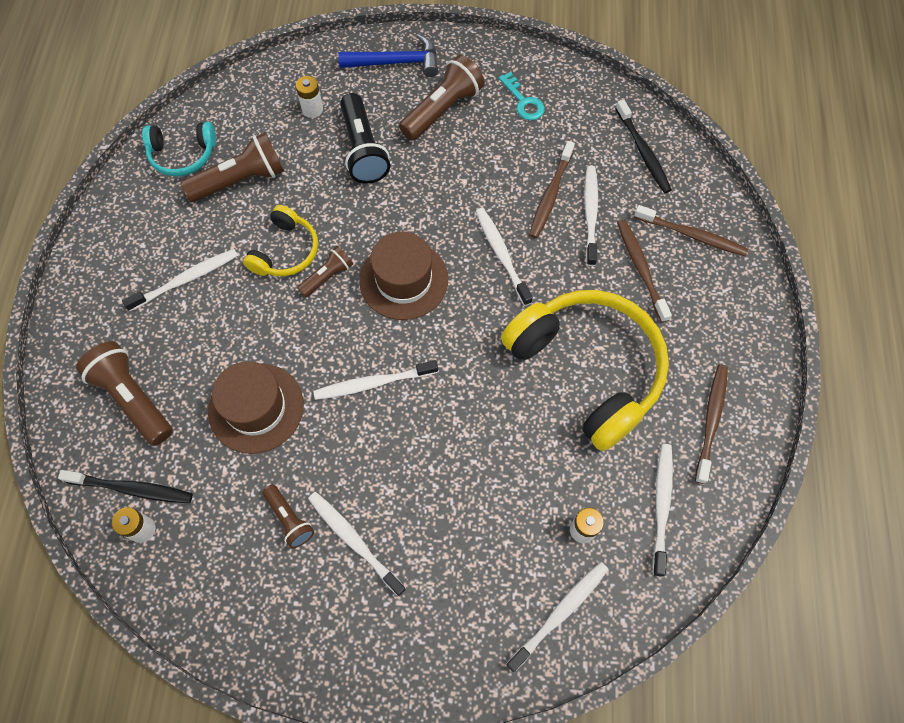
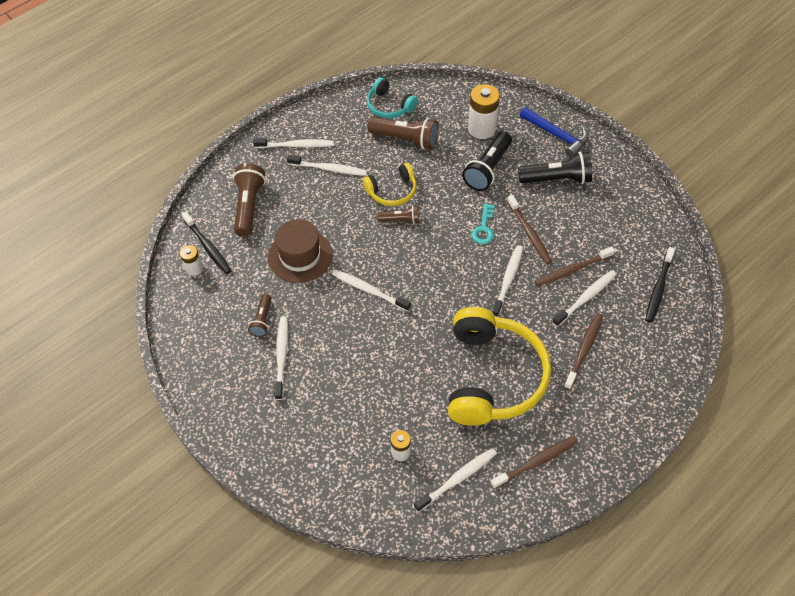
camera: 45 degrees right, 10 degrees down
(312, 109) = (482, 129): white battery -> white battery, size x1.81
(403, 280) = (439, 252): brown hat -> none
(442, 110) = (556, 179): brown flashlight -> black flashlight
(523, 101) = (612, 208): turquoise key -> turquoise key (484, 228)
(560, 613) = (345, 480): white toothbrush -> white toothbrush (296, 145)
(692, 235) = (638, 357): brown toothbrush -> brown toothbrush (529, 233)

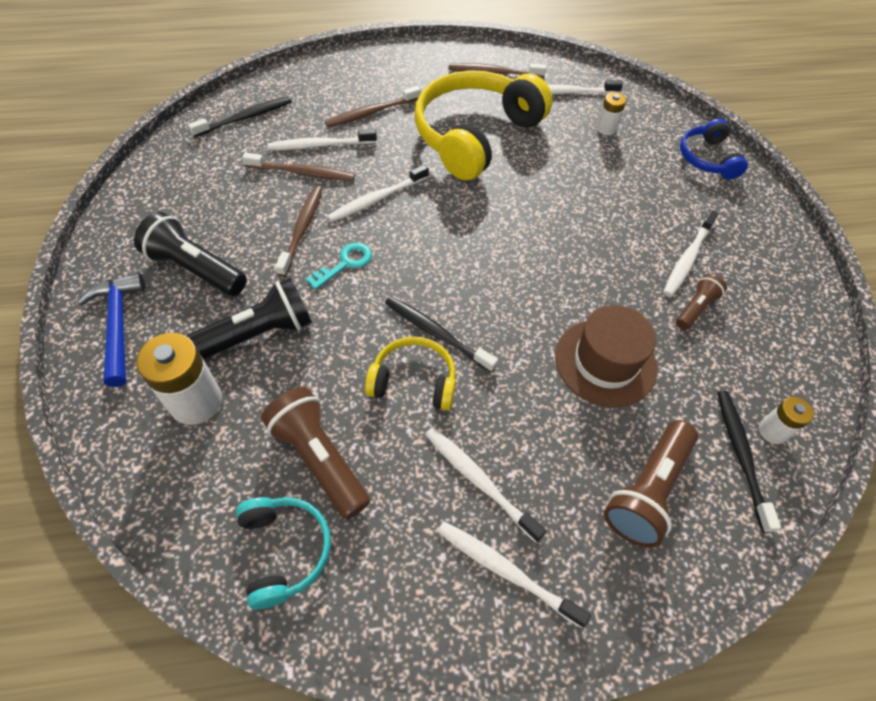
camera: 150 degrees left, 0 degrees up
(304, 469) = (707, 158): none -> blue headphones
(369, 290) = (541, 272): white toothbrush -> none
(400, 220) = (436, 333): brown flashlight -> black toothbrush

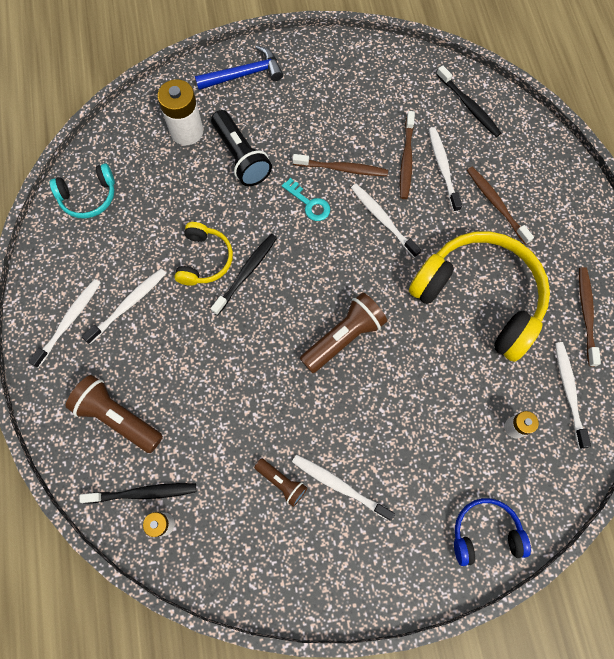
camera: 90 degrees right, 15 degrees up
(196, 269) = (296, 107): black flashlight -> none
(319, 459) = (146, 207): brown flashlight -> brown flashlight (343, 337)
(605, 362) = (224, 398): brown hat -> none

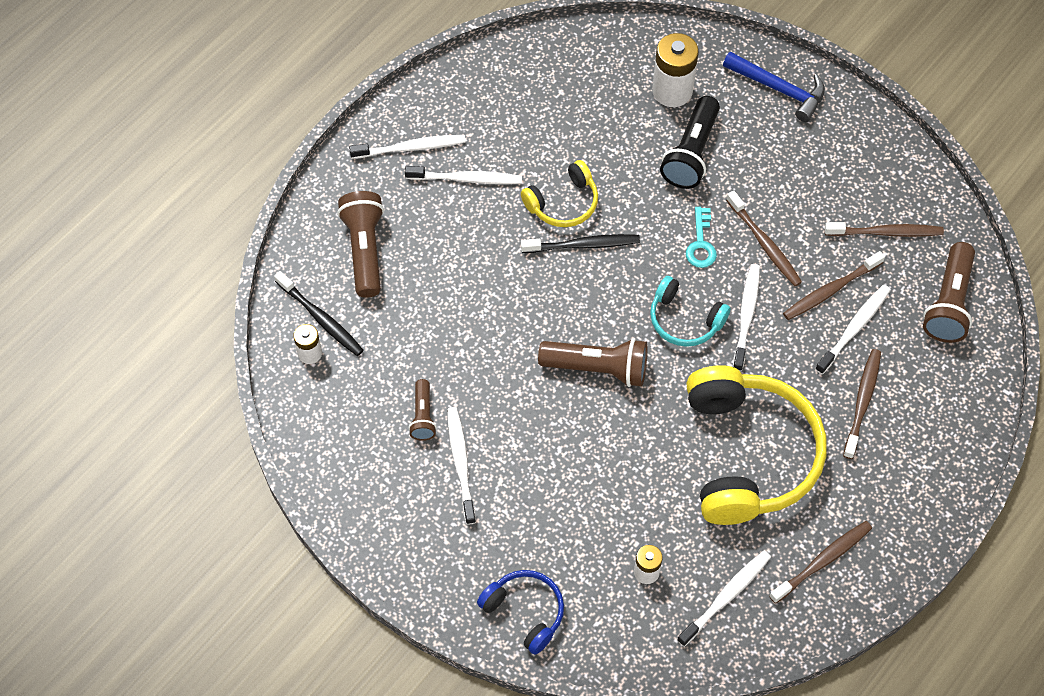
camera: 50 degrees right, 10 degrees down
(89, 197) = (533, 69): turquoise headphones -> turquoise headphones (684, 320)
(394, 99) = (886, 232): none -> brown toothbrush
(469, 106) = (948, 303): black toothbrush -> brown flashlight

